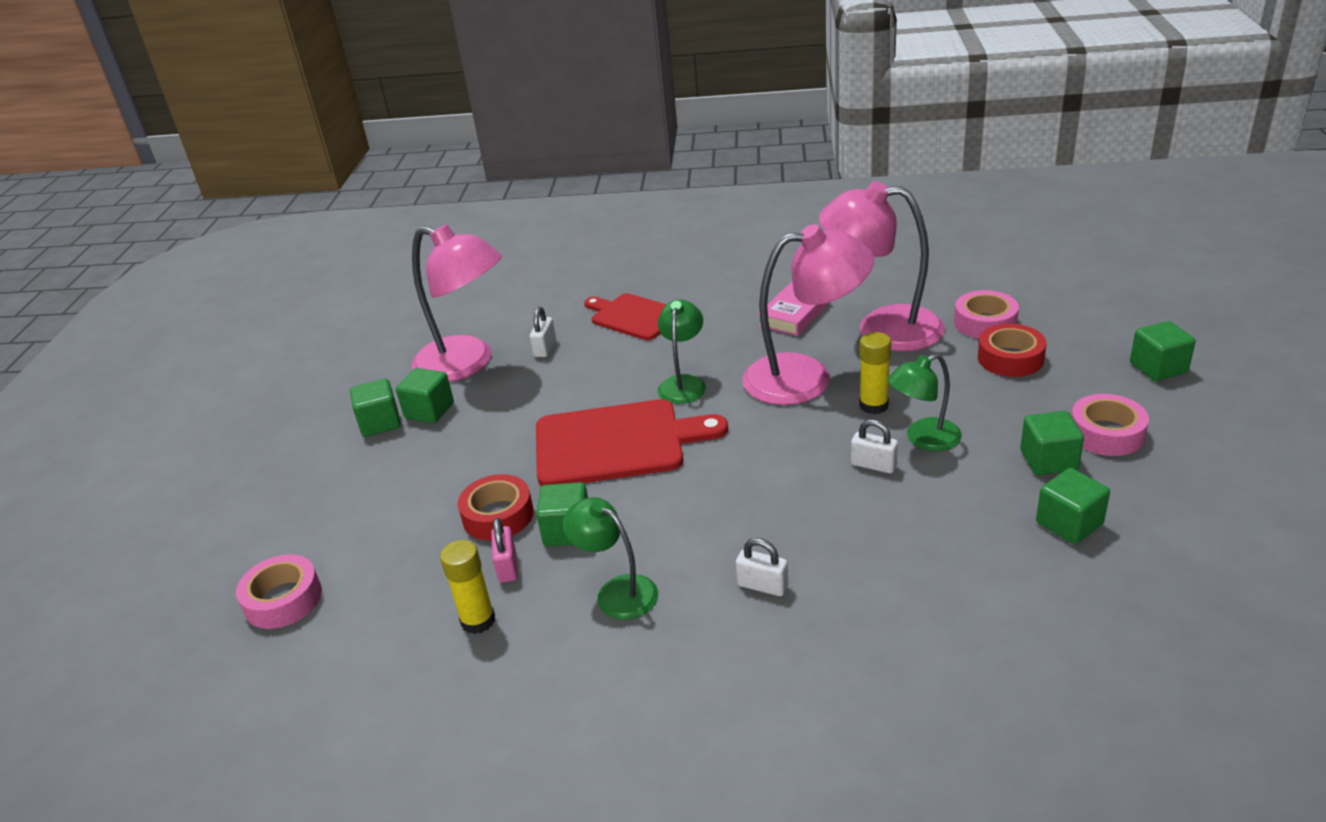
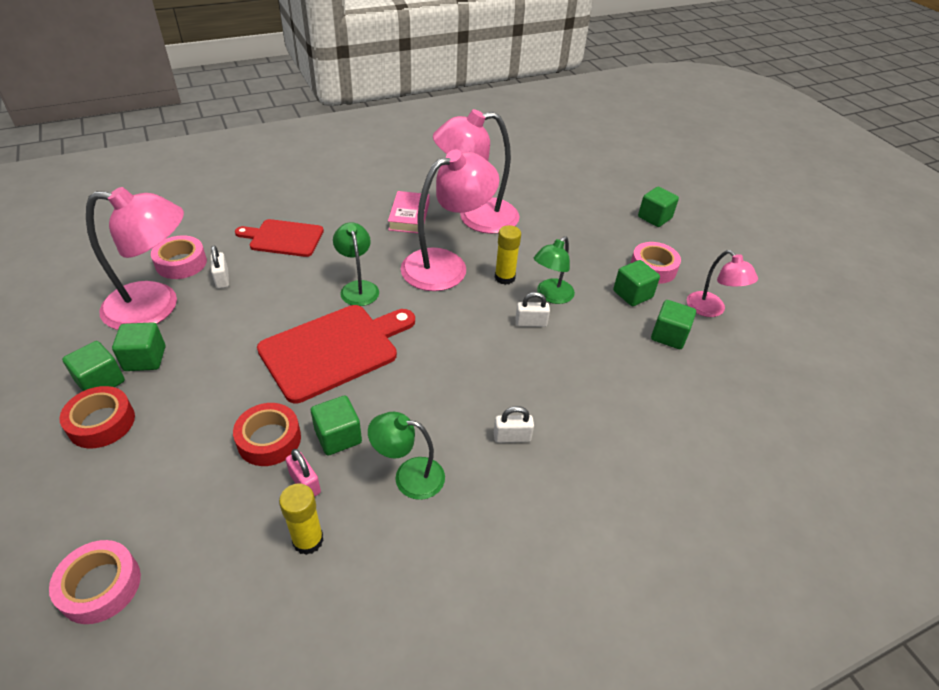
camera: 35 degrees left, 10 degrees up
(985, 323) = (539, 203): pink tape -> pink tape (181, 263)
(1010, 358) = (569, 226): red tape -> red tape (101, 423)
(1166, 506) = (711, 310): none -> pink lamp

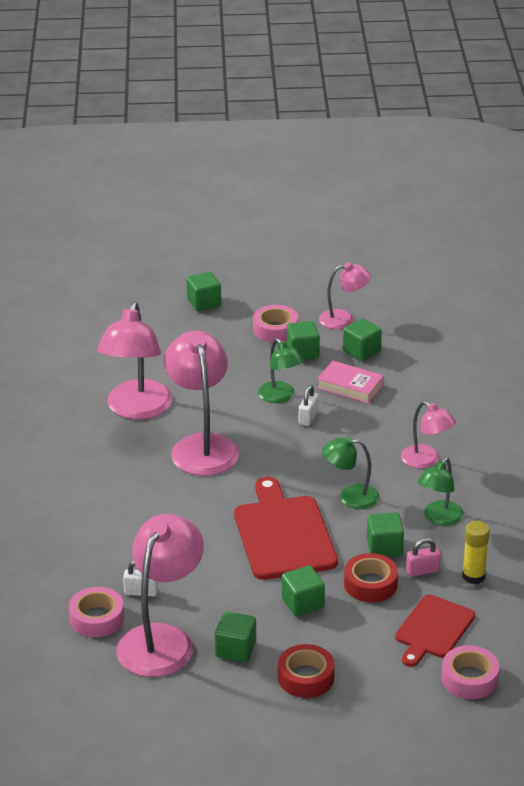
camera: 65 degrees left, 10 degrees down
(100, 381) = (253, 678): green cube -> green cube (302, 603)
(283, 238) = (94, 543): red cutting board -> red cutting board (433, 629)
(358, 288) = (205, 506): green lamp -> green lamp (350, 497)
(409, 216) = (107, 452): pink book -> pink book (350, 386)
(504, 277) = (240, 416): yellow glue stick -> none
(512, 437) = (426, 461): white padlock -> pink lamp

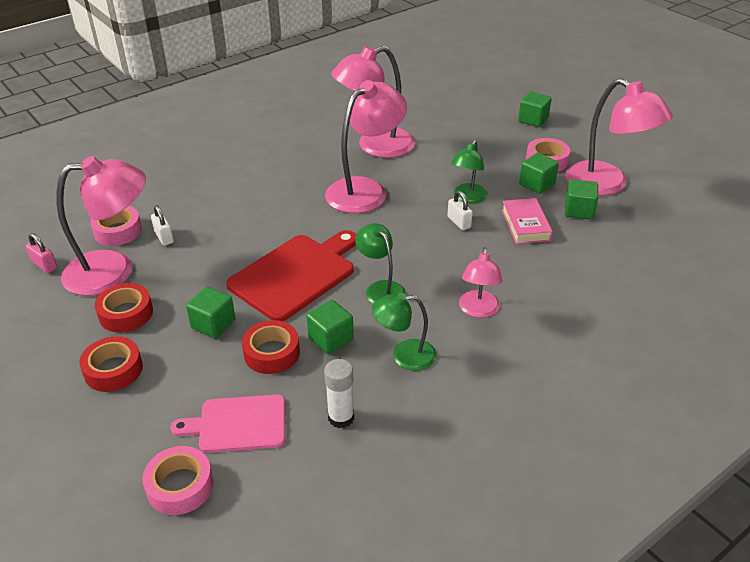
camera: 55 degrees right, 5 degrees up
(235, 649) = (126, 313): green cube -> red tape
(308, 417) = (459, 222): white padlock -> white padlock turned 75 degrees clockwise
(344, 319) = (607, 185): pink lamp -> pink lamp, size x1.79
(422, 571) = (319, 378): pink padlock -> pink padlock (44, 265)
(433, 629) = (238, 424): red cutting board -> pink cutting board
(473, 576) = (341, 417): yellow glue stick -> white glue stick

